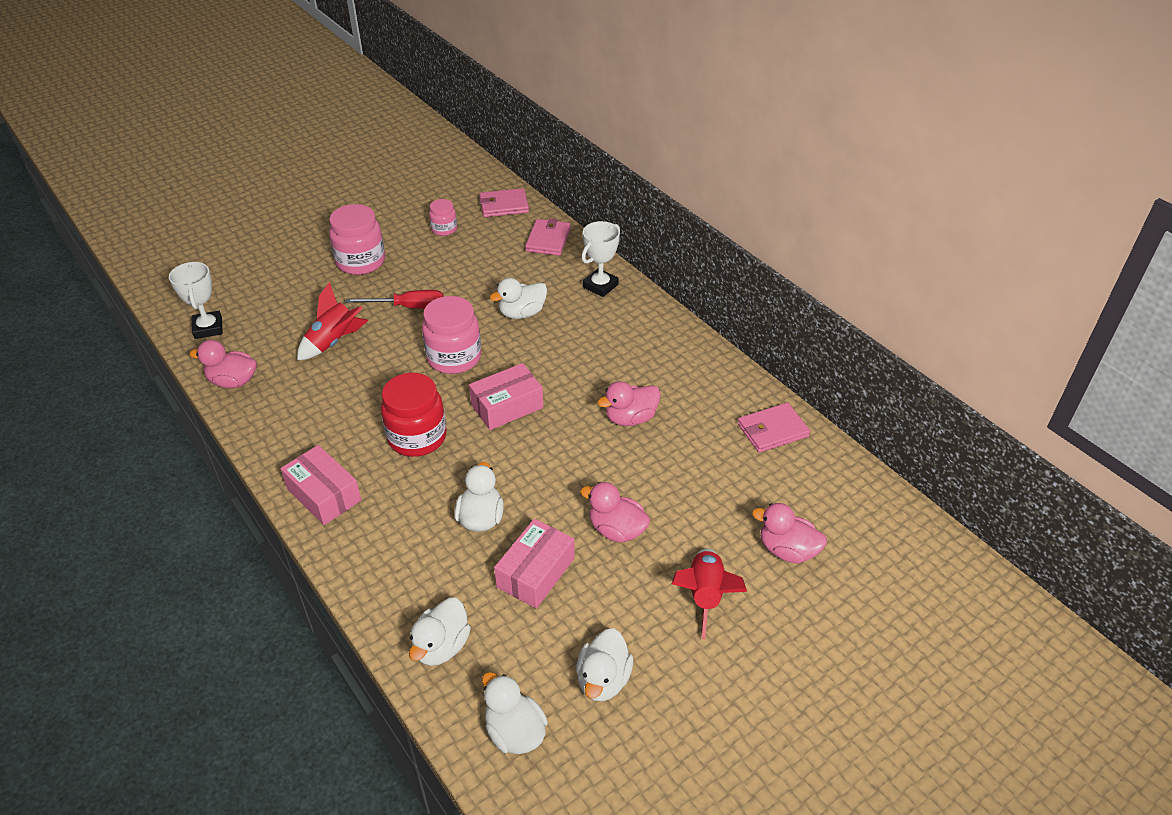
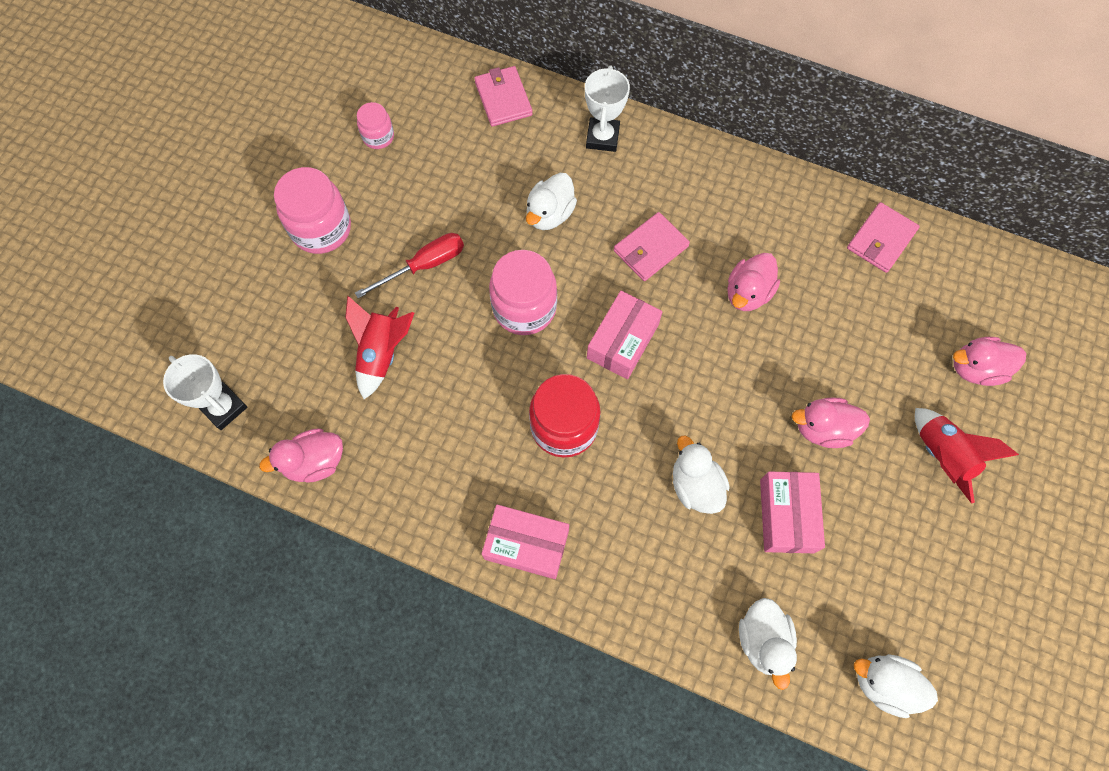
camera: 30 degrees left, 25 degrees up
(504, 205) = (418, 71): pink wallet -> pink wallet (650, 249)
(603, 680) = (918, 590): white duck -> none

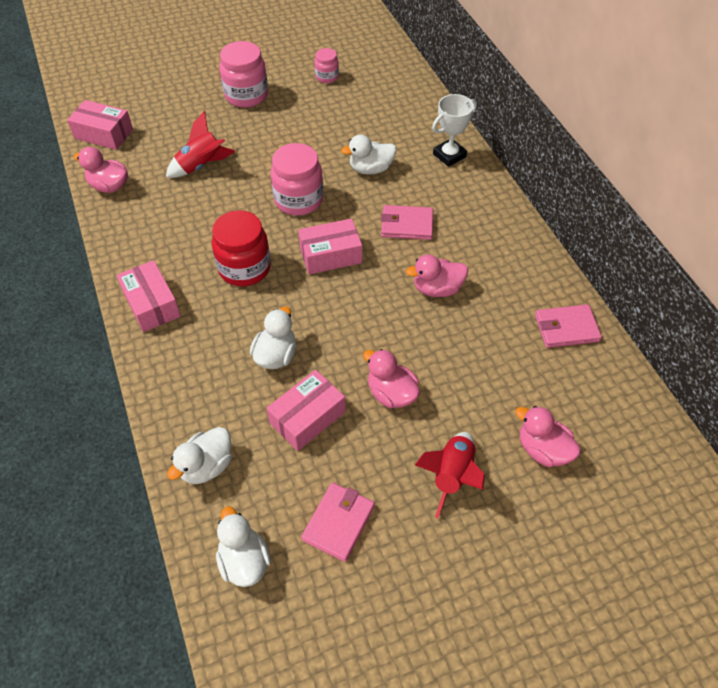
camera: 45 degrees right, 15 degrees down
(224, 407) = (104, 134): white trophy -> pink box
(424, 265) = (274, 145): red screwdriver -> none
(503, 98) = (416, 102): pink wallet -> pink wallet (338, 522)

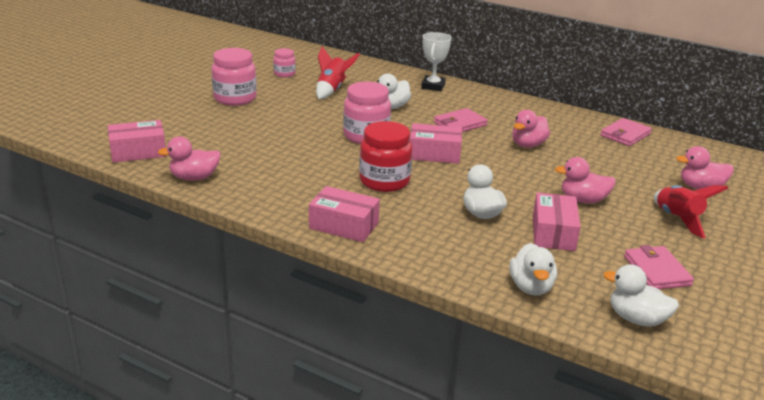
camera: 40 degrees left, 25 degrees down
(201, 166) = (259, 143): red rocket -> red rocket (332, 90)
(330, 255) = (434, 154): pink box -> pink box turned 60 degrees clockwise

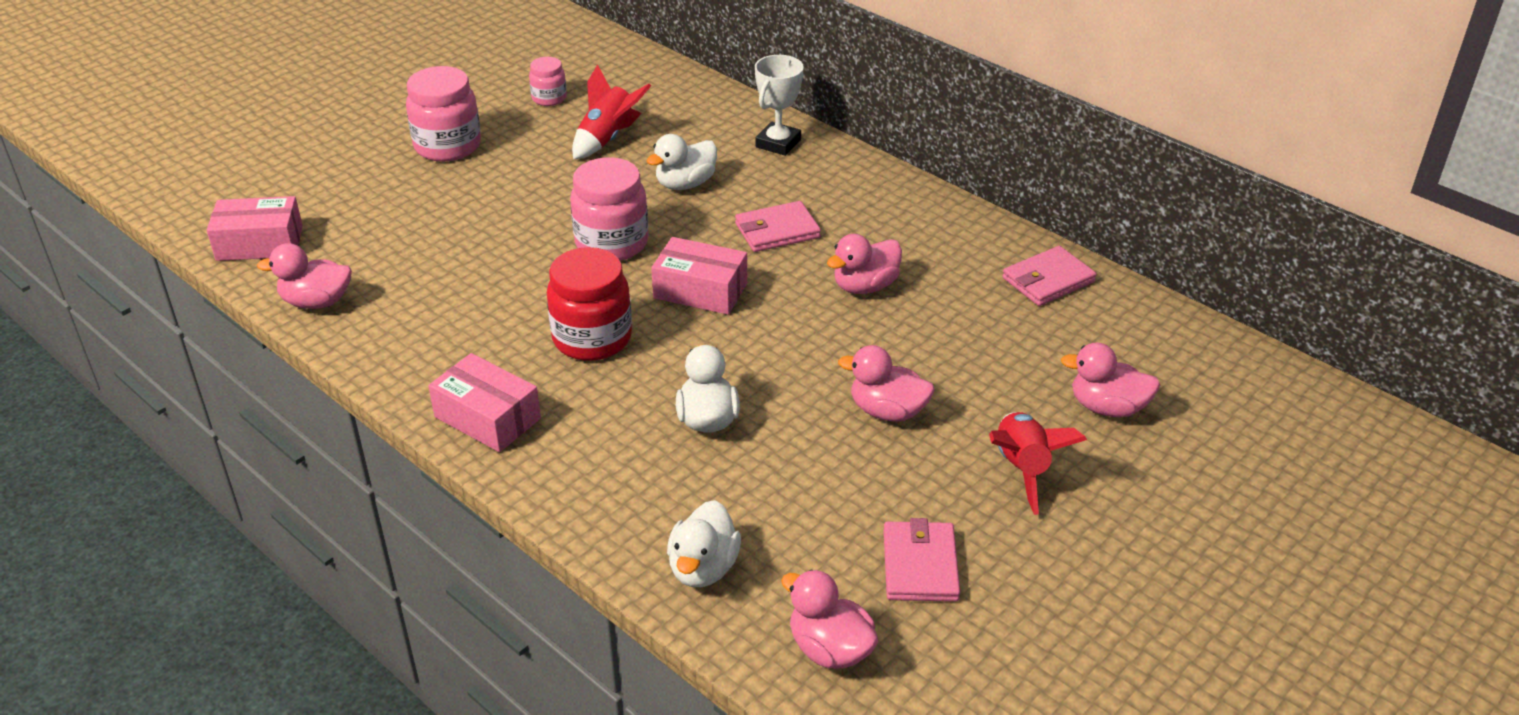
camera: 15 degrees right, 10 degrees up
(553, 233) = (799, 471): pink box -> none
(636, 319) = (830, 649): white duck -> pink duck

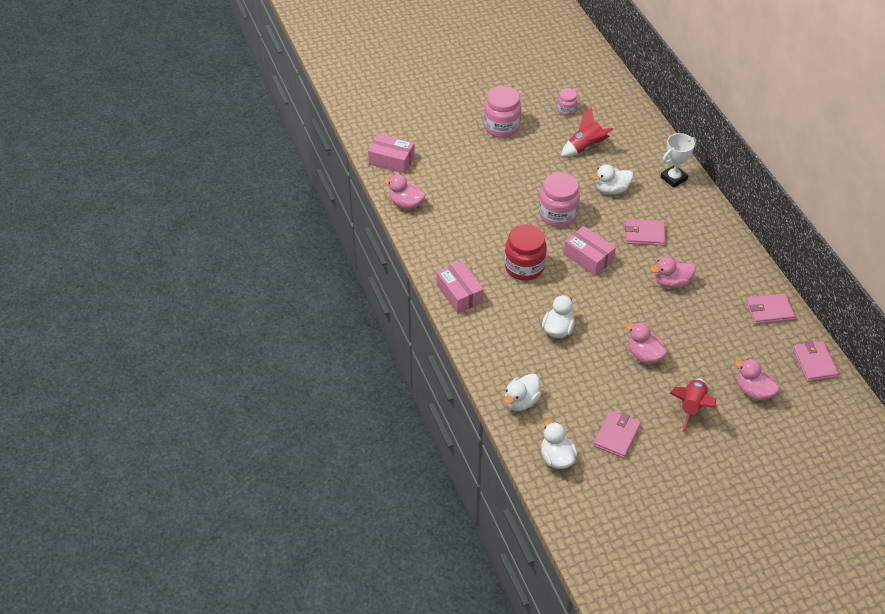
camera: 25 degrees right, 10 degrees up
(830, 649) = (556, 458): pink duck -> white duck
(1171, 333) = (814, 363): none -> pink wallet

